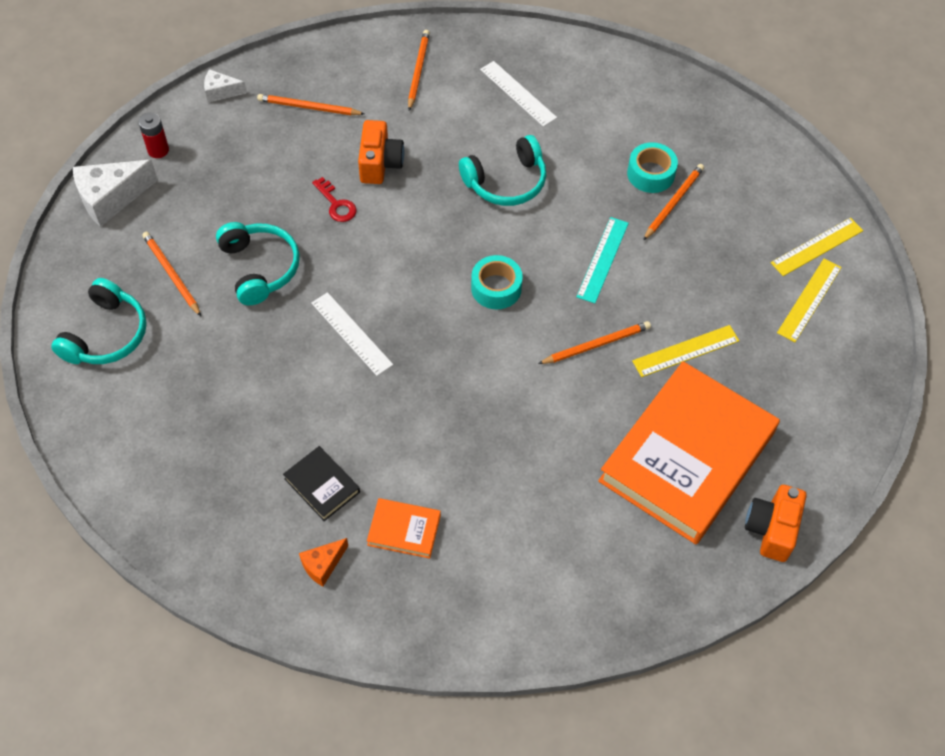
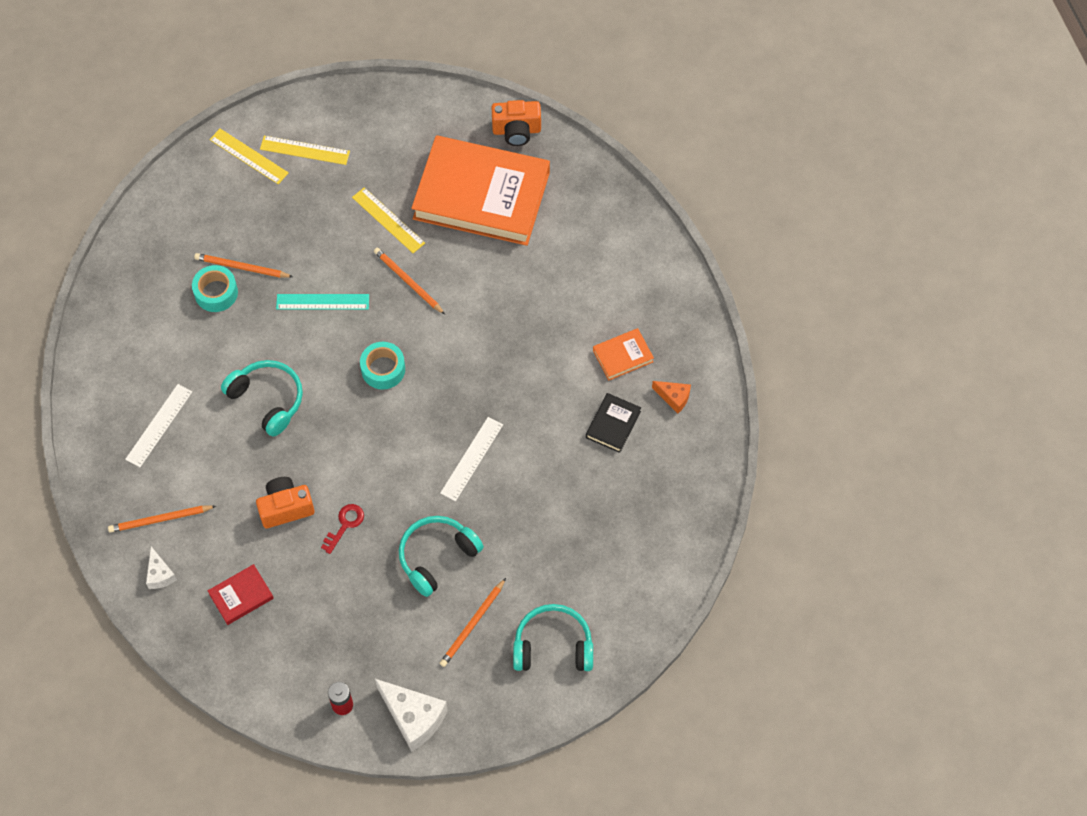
camera: 110 degrees left, 5 degrees up
(221, 92) = (250, 683): white cheese -> white cheese (160, 574)
(308, 107) = (241, 596): orange pencil -> red book
(404, 530) = (623, 356): orange book -> orange book turned 75 degrees clockwise

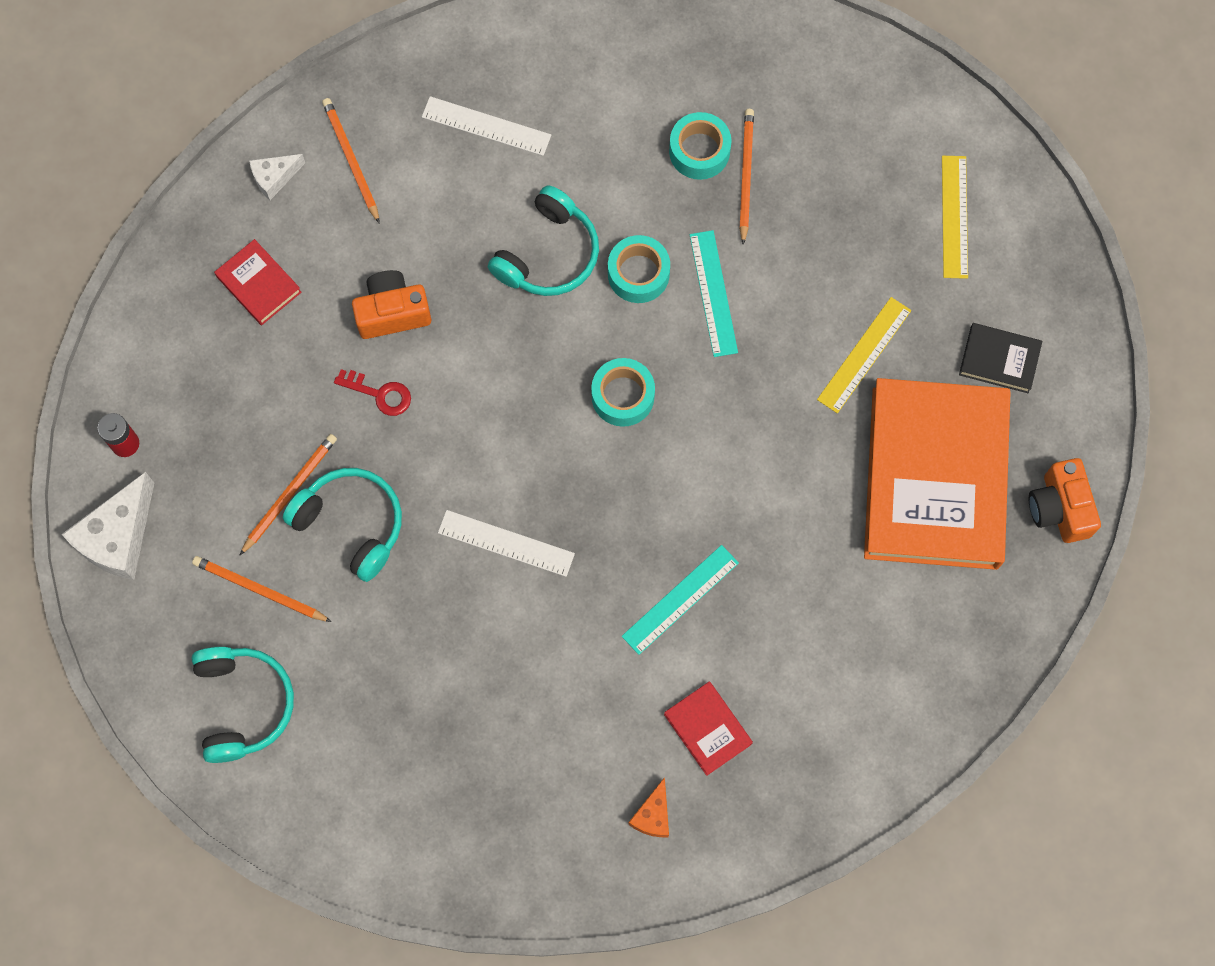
camera: 80 degrees right, 10 degrees up
(248, 156) = (927, 144): yellow ruler -> none
(285, 508) = (392, 312): orange camera -> orange camera turned 75 degrees counterclockwise
(297, 345) = (638, 274): none -> turquoise tape
(408, 281) = (769, 402): orange pencil -> orange pencil (290, 493)
(533, 357) = (680, 599): none -> turquoise ruler
(613, 424) = (594, 732): black book -> black book (999, 360)
(623, 356) = (707, 729): orange book -> red book

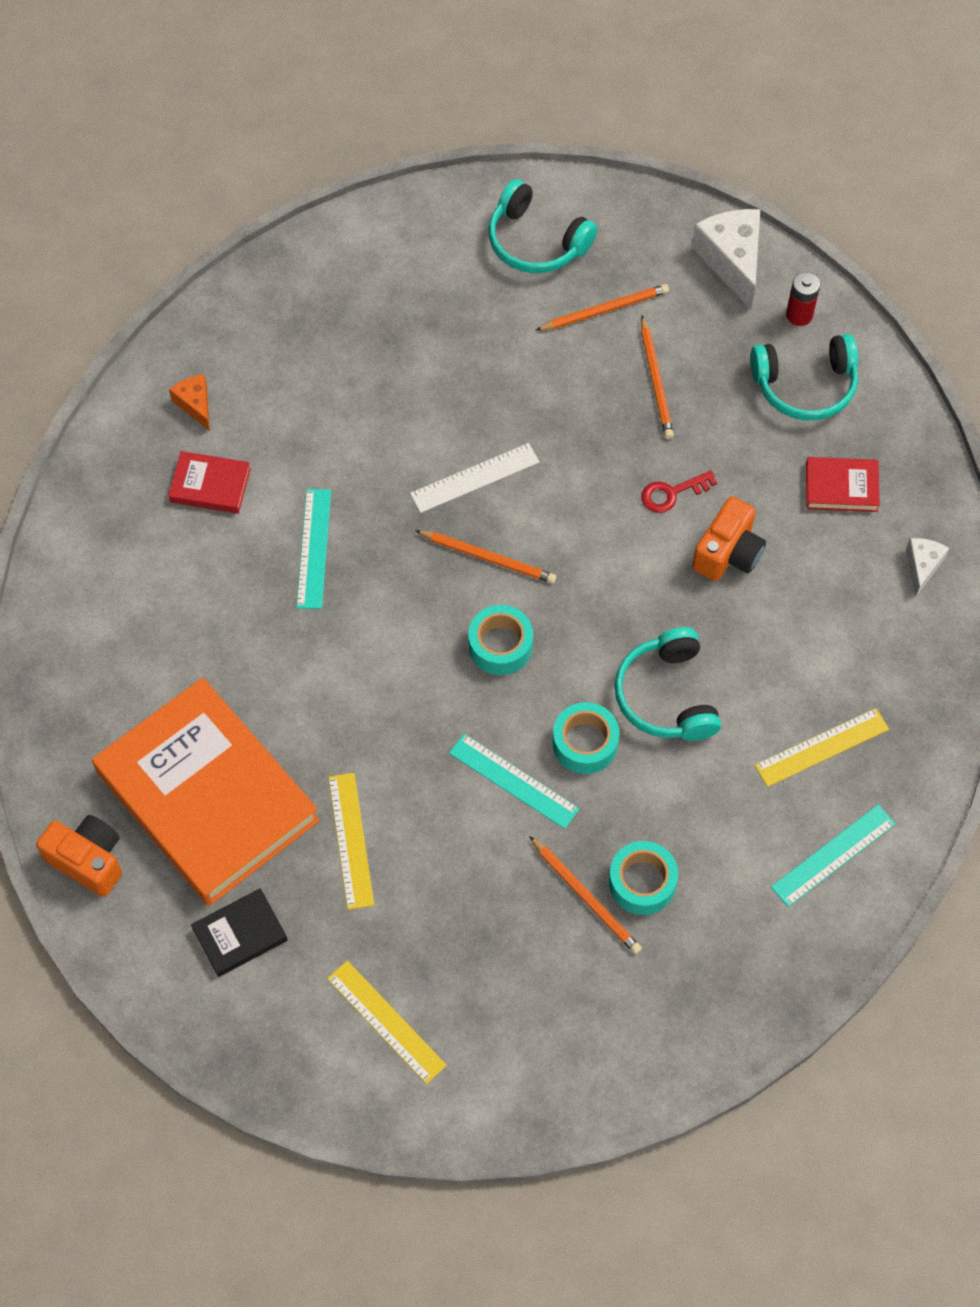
camera: 135 degrees right, 10 degrees down
(351, 160) = (886, 629): orange pencil -> orange pencil (488, 558)
(351, 524) = (592, 398): turquoise headphones -> turquoise headphones (805, 385)
(486, 126) = (821, 747): white ruler -> yellow ruler
(559, 55) = (833, 855): none -> turquoise ruler

